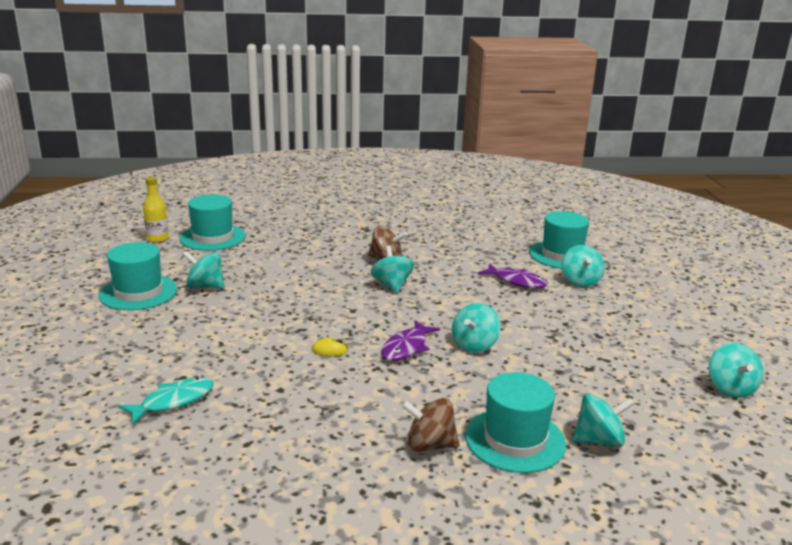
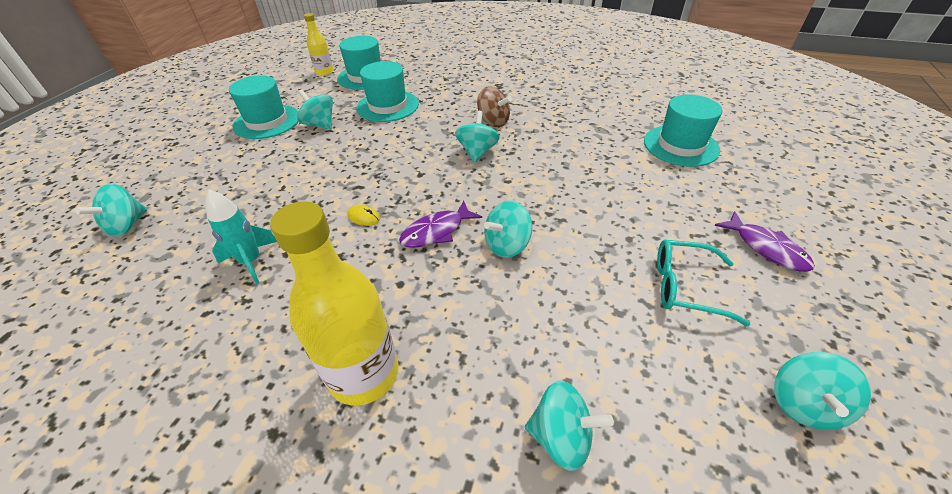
camera: 25 degrees right, 20 degrees up
(173, 401) = (193, 244): turquoise fish -> none
(252, 401) = (251, 261): none -> turquoise rocket
(430, 445) = (364, 374): brown spinning top -> yellow bottle
(515, 440) = (459, 398): turquoise hat -> turquoise hat (388, 106)
(516, 281) = (607, 171): purple fish -> purple fish (766, 248)
(580, 281) = (682, 184): turquoise spinning top -> turquoise spinning top (127, 225)
(624, 344) = (686, 287): none -> turquoise glasses

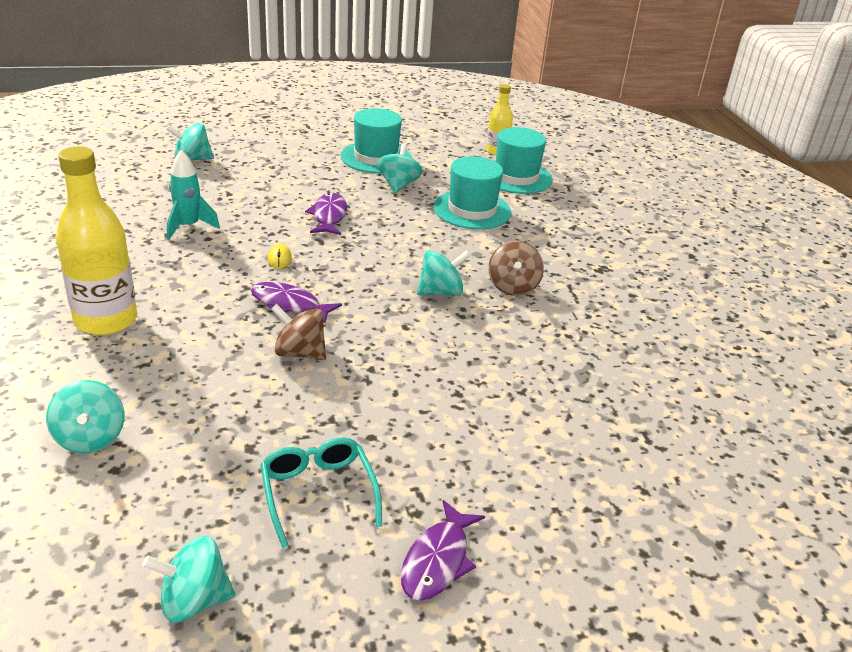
camera: 55 degrees right, 10 degrees down
(326, 171) = (329, 216): none -> purple fish
(507, 245) = (300, 353): turquoise spinning top -> brown spinning top
(680, 145) = (614, 455): turquoise hat -> none

